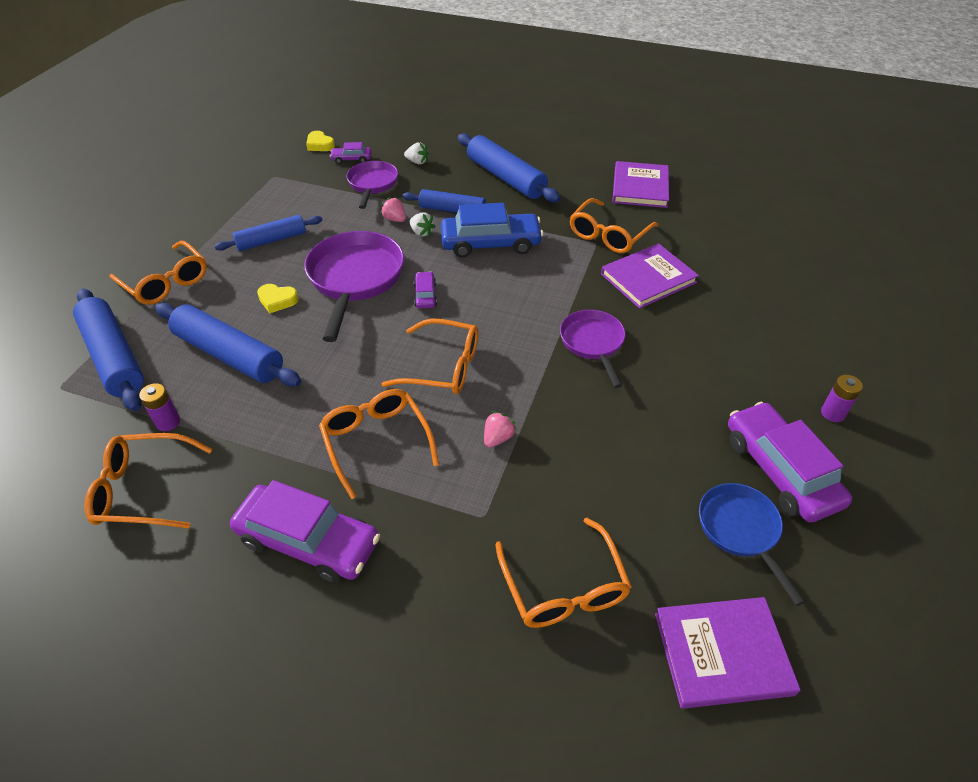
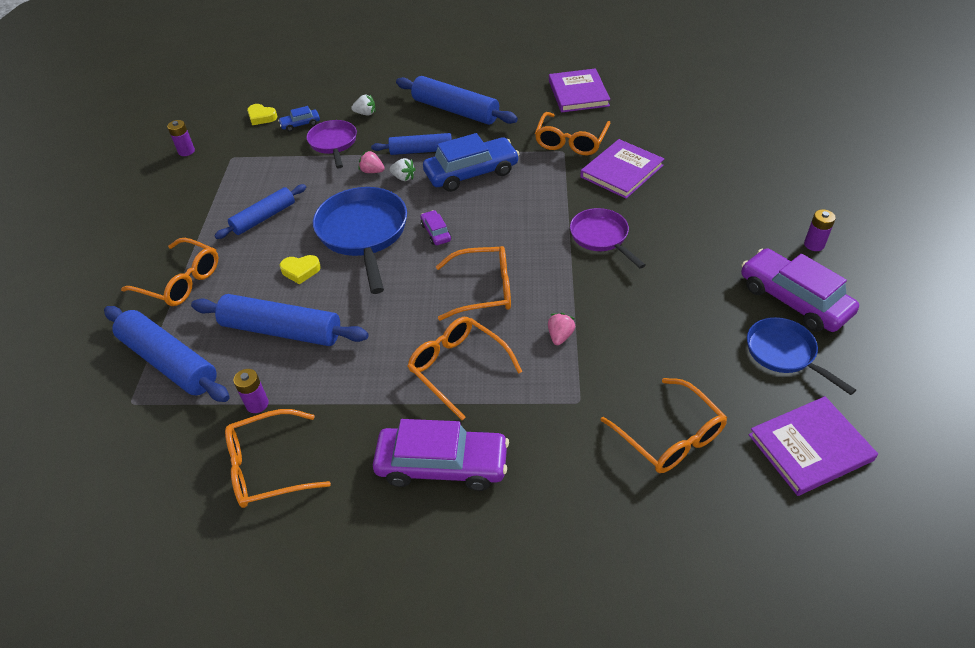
camera: 15 degrees left, 0 degrees up
(237, 162) = (186, 151): none -> purple battery
(351, 159) = (300, 124): purple car -> blue car
(355, 279) = (363, 234): purple pan -> blue pan

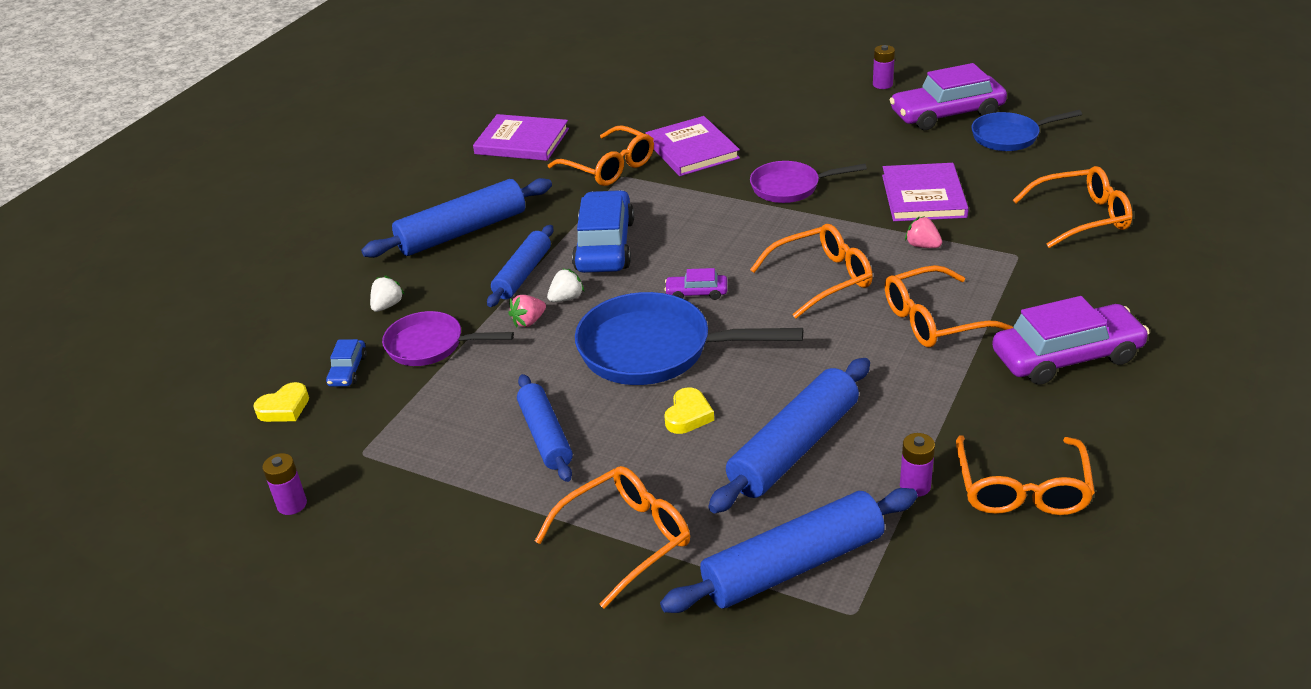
camera: 65 degrees left, 10 degrees down
(442, 465) = (1066, 356): purple car -> purple car turned 45 degrees clockwise
(483, 290) = (822, 279): orange glasses -> orange glasses turned 45 degrees clockwise
(810, 448) = (1120, 156): purple book -> purple book (923, 196)

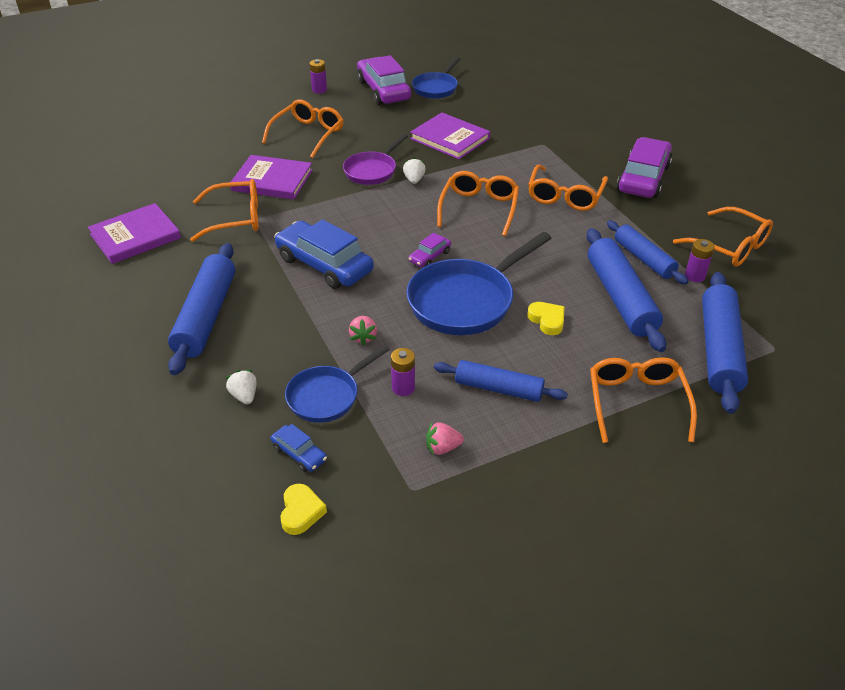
camera: 55 degrees left, 5 degrees up
(292, 504) = (430, 557): purple battery -> purple battery (403, 388)
(430, 345) = (327, 396): purple pan -> blue pan
(523, 274) = (304, 314): blue rolling pin -> blue rolling pin (644, 259)
(566, 298) = (360, 309): white strawberry -> white strawberry (414, 180)
(922, 246) = (495, 163): pink strawberry -> pink strawberry (442, 448)
(947, 114) = (383, 90): purple car -> purple car turned 135 degrees clockwise
(1081, 217) = (537, 111): orange glasses -> orange glasses (308, 134)

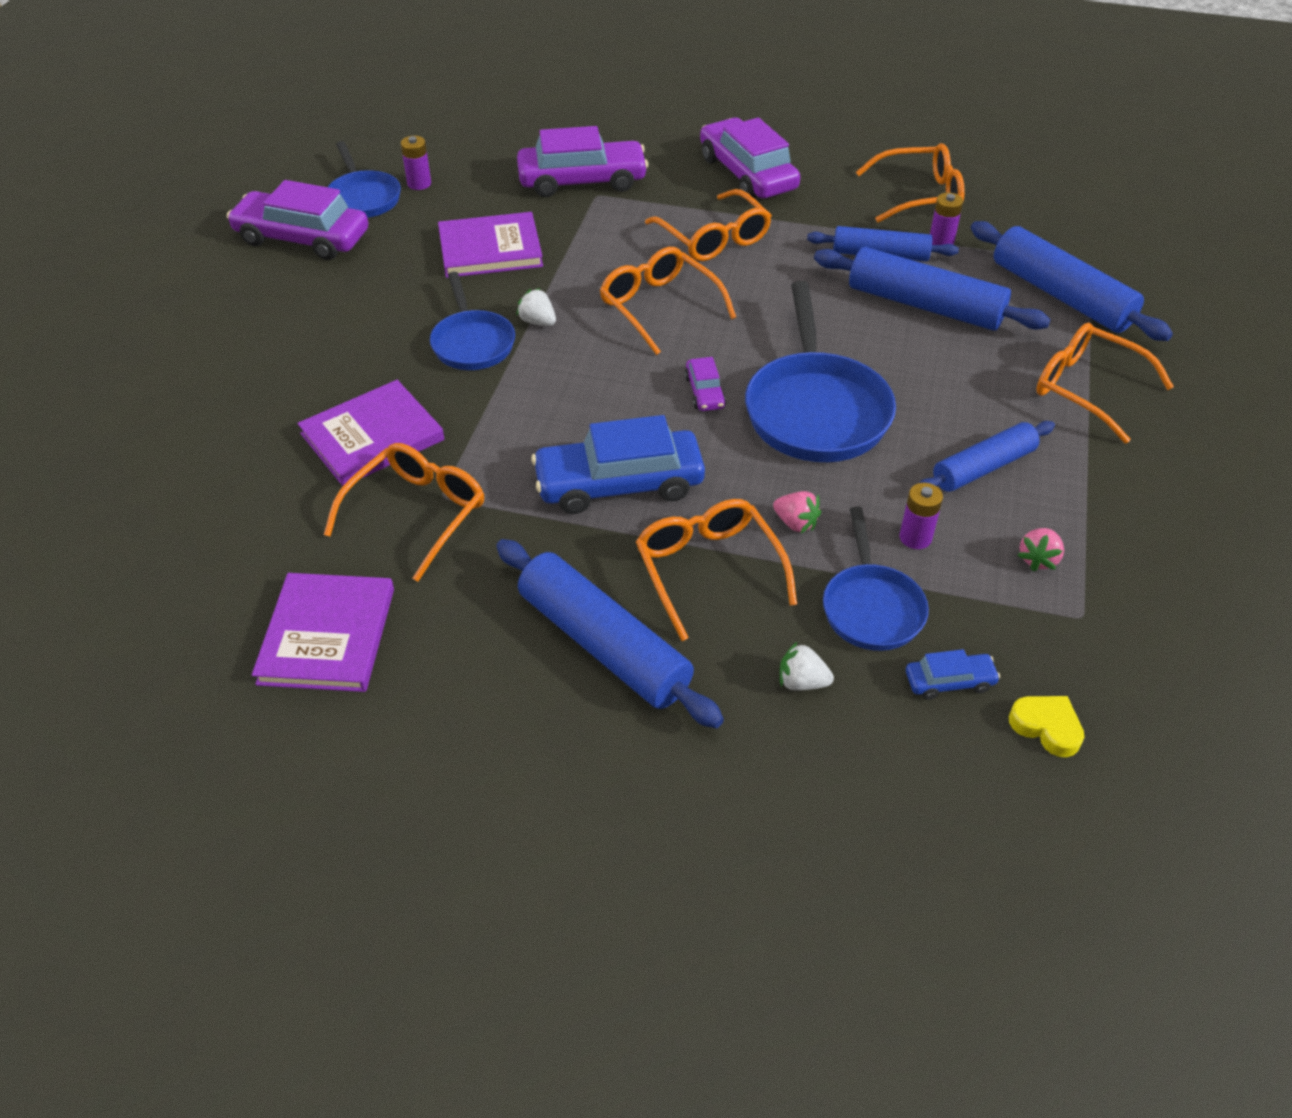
camera: 50 degrees left, 5 degrees up
(308, 134) = (308, 351): orange glasses -> orange glasses (708, 570)
(319, 90) = (213, 287): purple battery -> purple battery (419, 183)
(372, 171) = (472, 343): purple pan -> blue pan
(547, 320) = (909, 373): yellow heart -> none
(548, 134) = (582, 181): none -> purple car

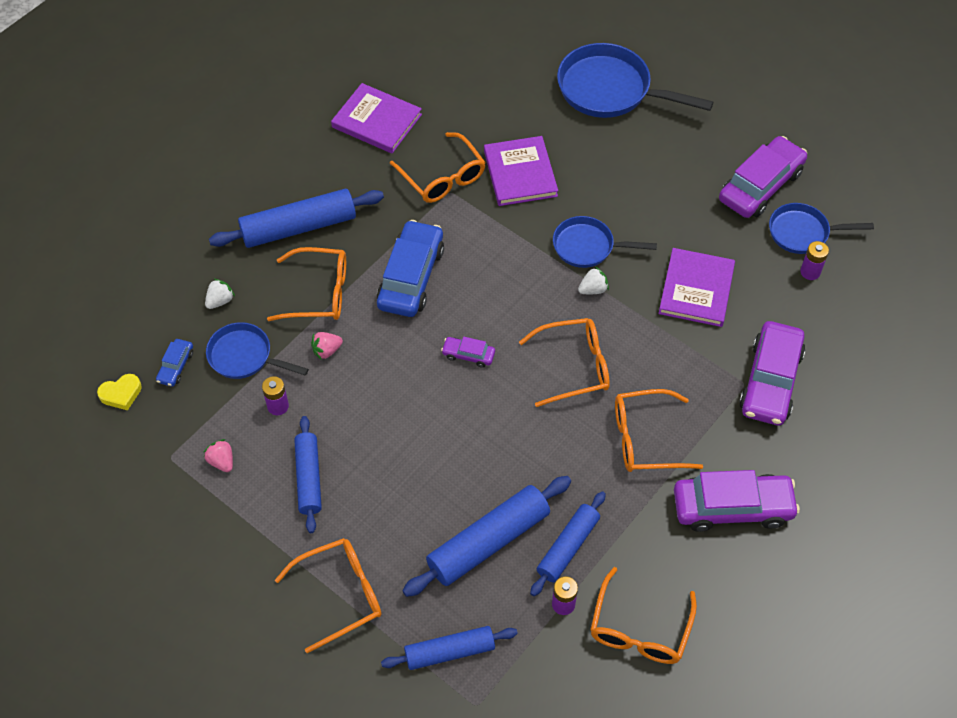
camera: 115 degrees right, 10 degrees up
(816, 410) = (415, 410): blue pan -> blue pan (610, 90)
(1061, 295) = (449, 652): blue rolling pin -> blue rolling pin, size x0.65

